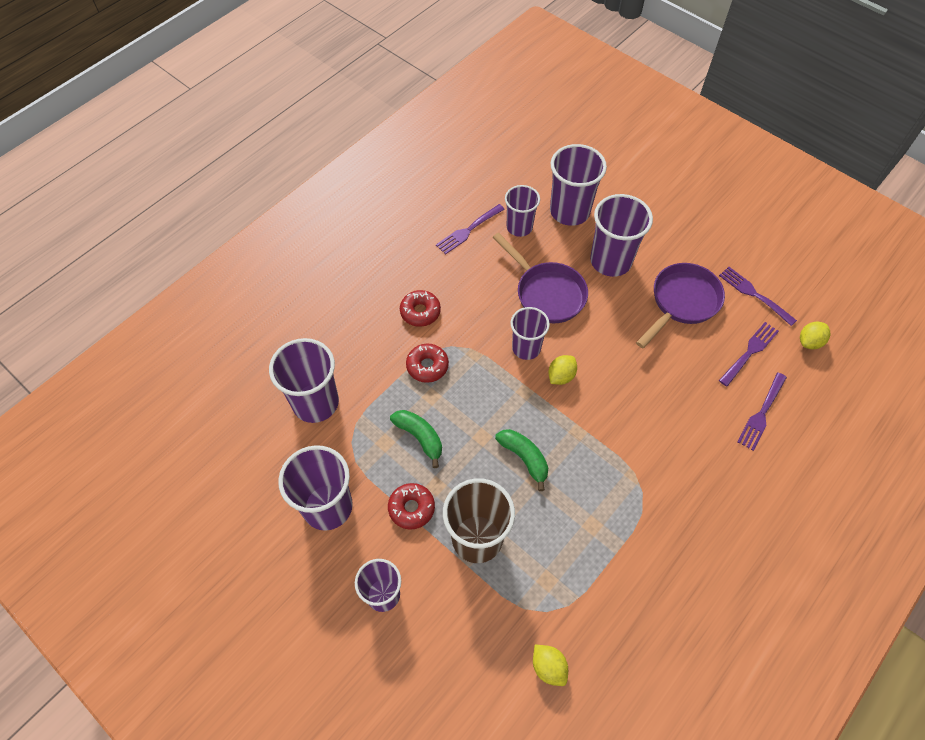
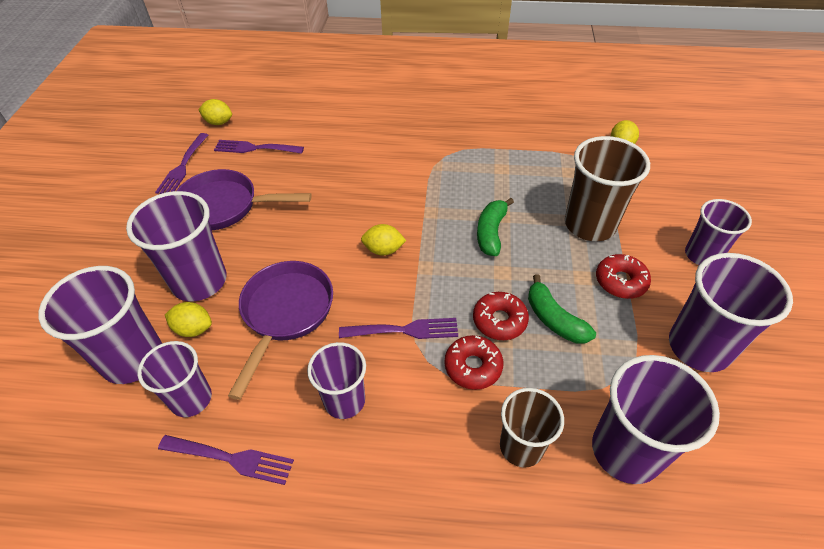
camera: 125 degrees left, 10 degrees down
(363, 355) = (521, 446): none -> brown cup
(420, 312) = (408, 425): red donut -> red donut (499, 320)
(420, 437) = (554, 319): green banana -> green banana turned 45 degrees counterclockwise
(526, 348) = (373, 292): purple cup -> purple cup (344, 400)
(570, 244) = (193, 329): none -> yellow lemon
(761, 413) = (314, 124): purple fork -> purple fork (404, 330)

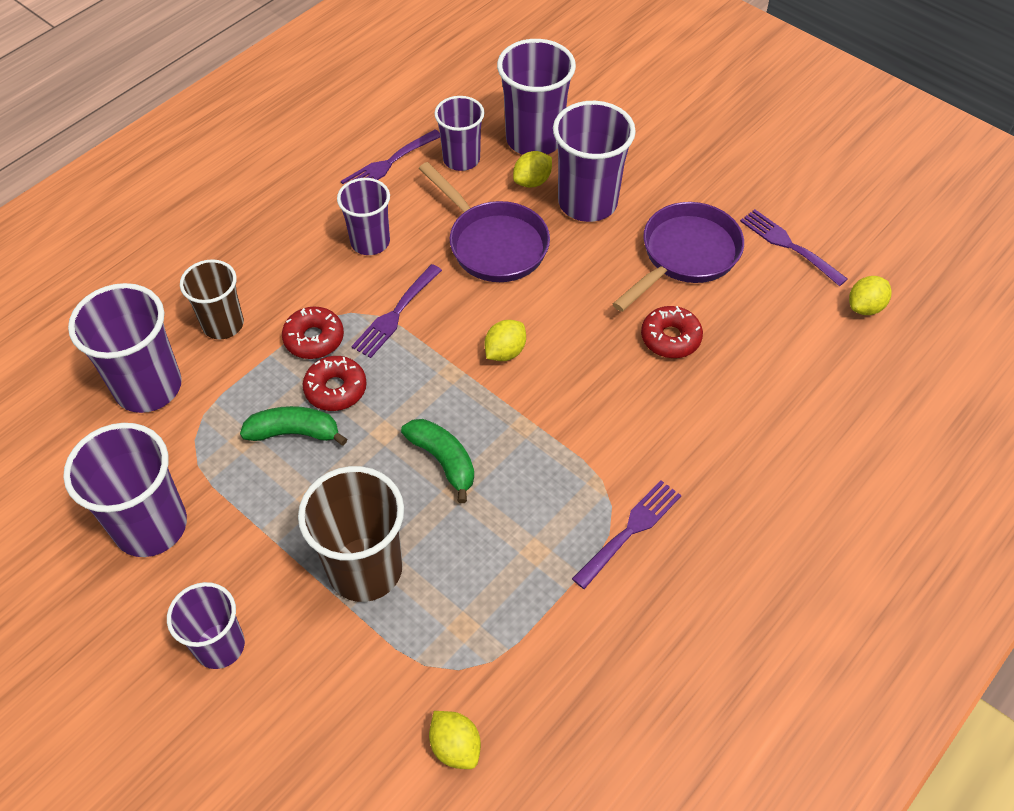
camera: 125 degrees right, 5 degrees up
(255, 148) = (778, 320): purple fork -> purple fork (630, 531)
(620, 281) = (273, 528): red donut -> red donut (670, 338)

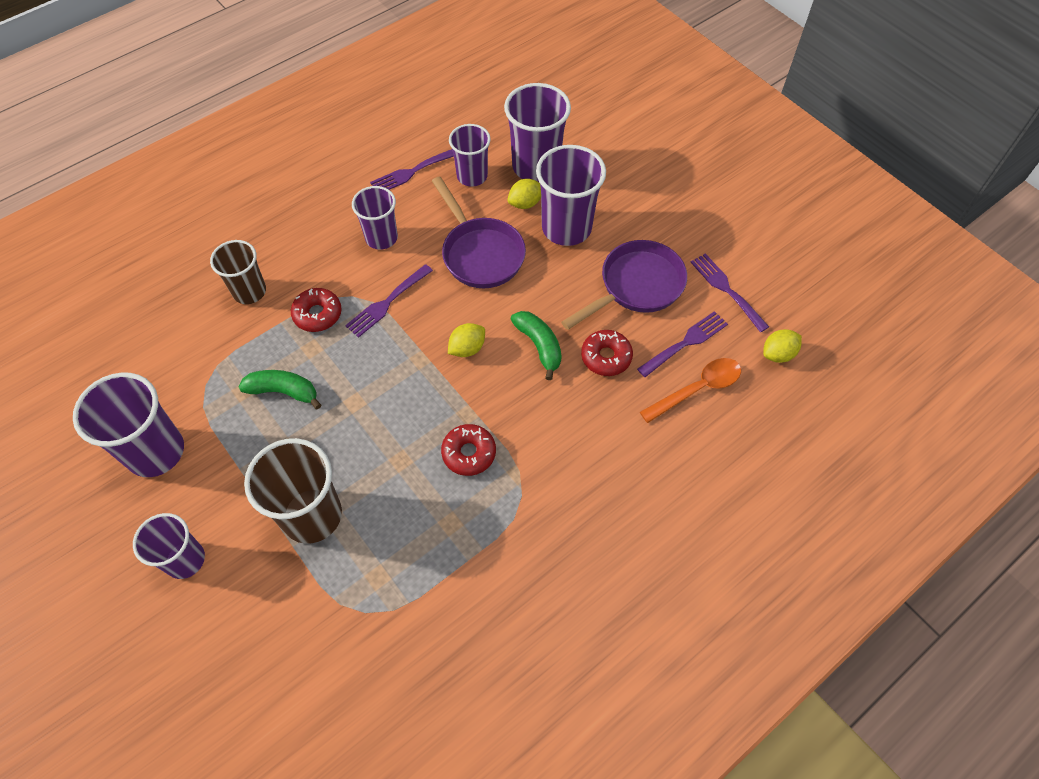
camera: 10 degrees right, 5 degrees up
(148, 387) = (180, 335): purple cup -> none
(336, 389) = (324, 360): red donut -> red donut (469, 453)
(443, 460) = (395, 434): green banana -> green banana (539, 346)
(455, 746) = (347, 676): yellow lemon -> none
(630, 531) = (531, 519): purple fork -> purple fork (685, 343)
(784, 358) = (697, 389): none -> orange spoon

